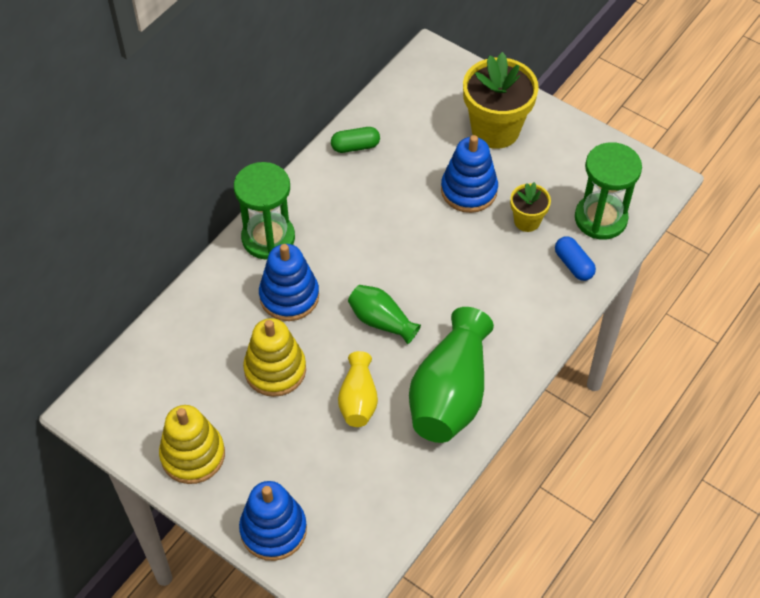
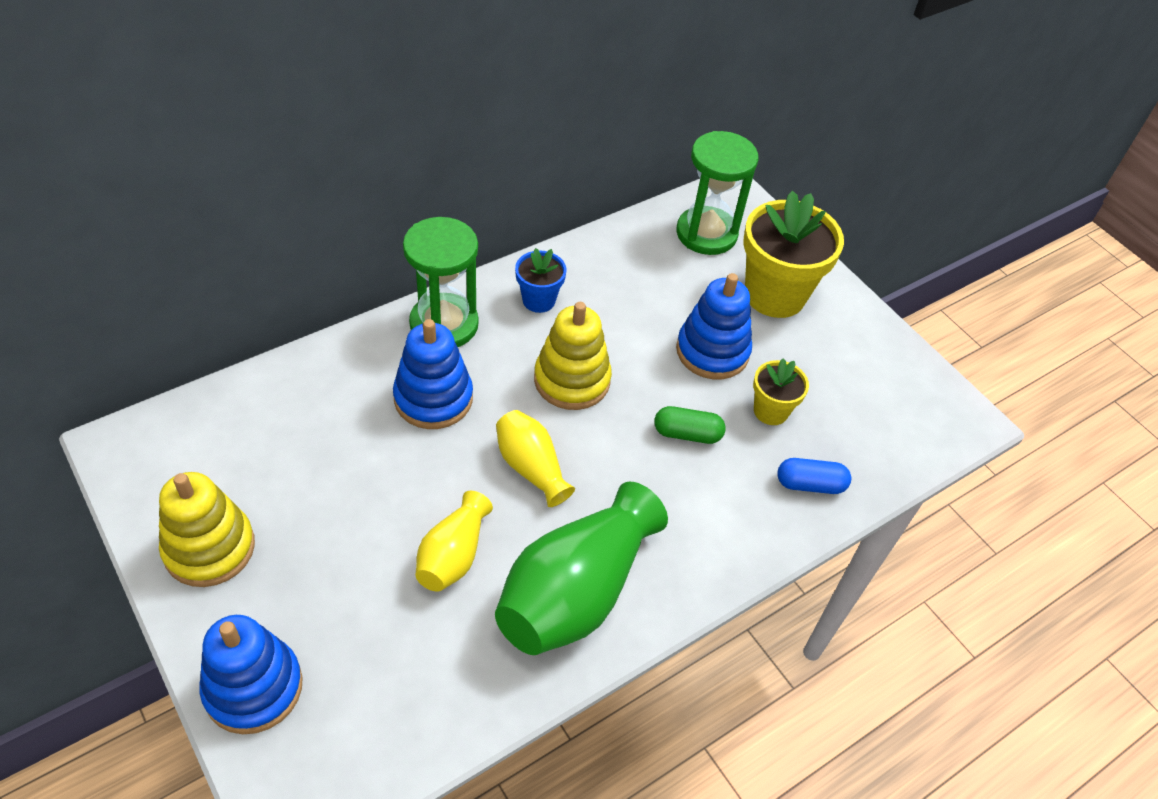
camera: 15 degrees right, 5 degrees down
(275, 370) = (369, 479): yellow stacking toy -> yellow stacking toy (572, 380)
(327, 195) = (538, 300): none -> blue flower pot
(355, 146) = (597, 259): green capsule -> green capsule (687, 434)
(381, 321) = (531, 467): green vase -> yellow vase
(573, 265) = (810, 484): blue capsule -> blue capsule turned 75 degrees counterclockwise
(600, 218) = (868, 440): green hourglass -> green hourglass (706, 233)

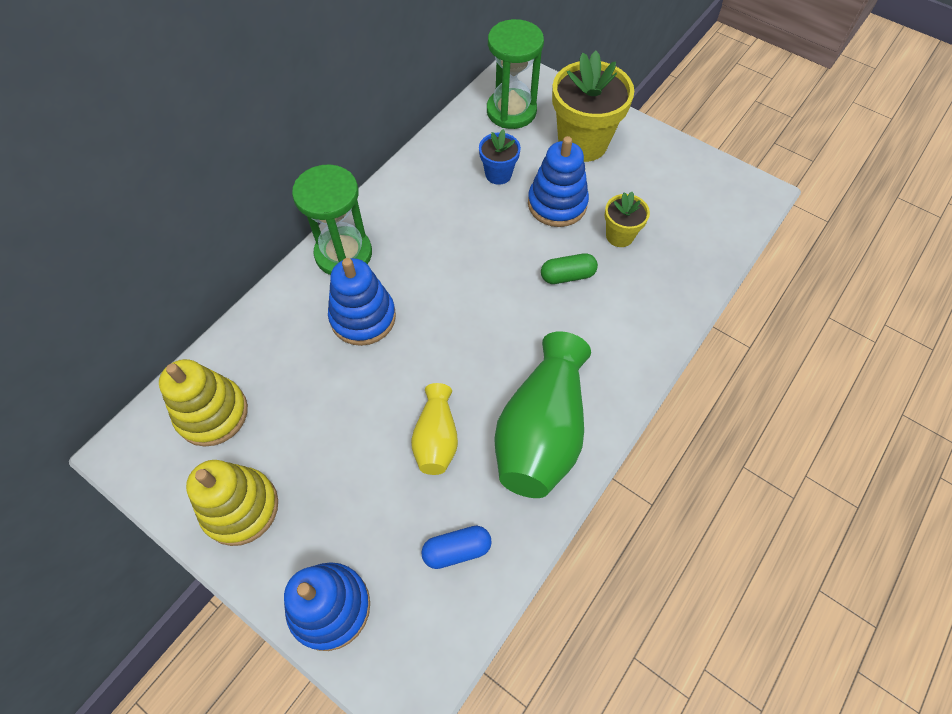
camera: 15 degrees left, 10 degrees up
(531, 467) = (463, 345): yellow vase -> none
(538, 300) = (408, 208): blue flower pot -> blue flower pot (498, 174)
(572, 380) = (463, 264): yellow stacking toy -> yellow stacking toy (212, 413)
(810, 484) = (672, 282): blue capsule -> blue capsule (457, 550)

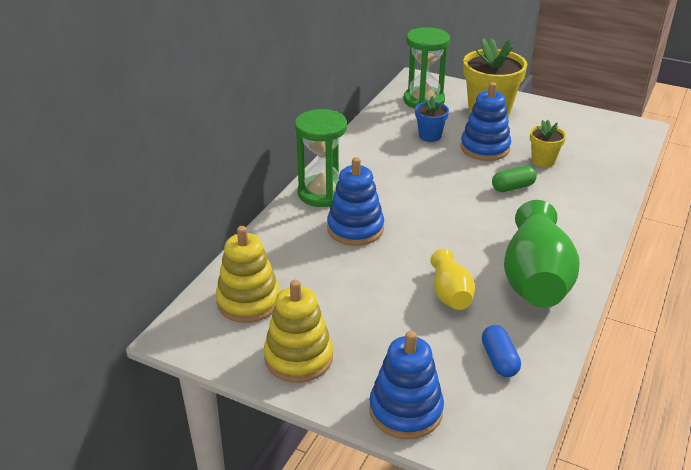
camera: 10 degrees left, 25 degrees down
(457, 550) = (499, 360): blue capsule -> blue capsule turned 75 degrees counterclockwise

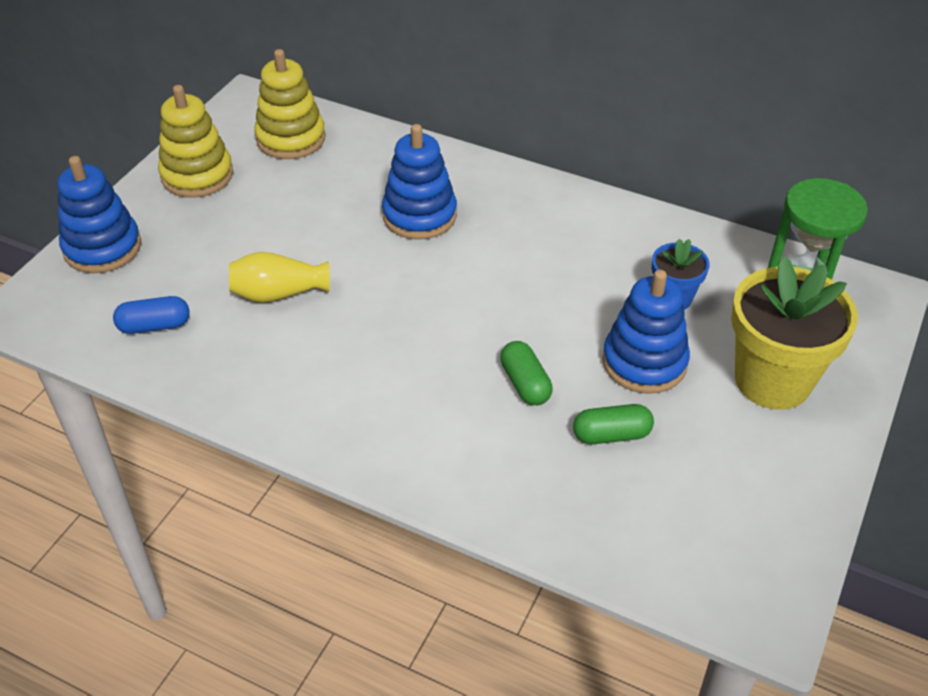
camera: 90 degrees right, 10 degrees up
(322, 193) = (501, 186): green hourglass -> none
(535, 279) = (295, 379): green vase -> none
(543, 161) = (611, 435): yellow flower pot -> green capsule

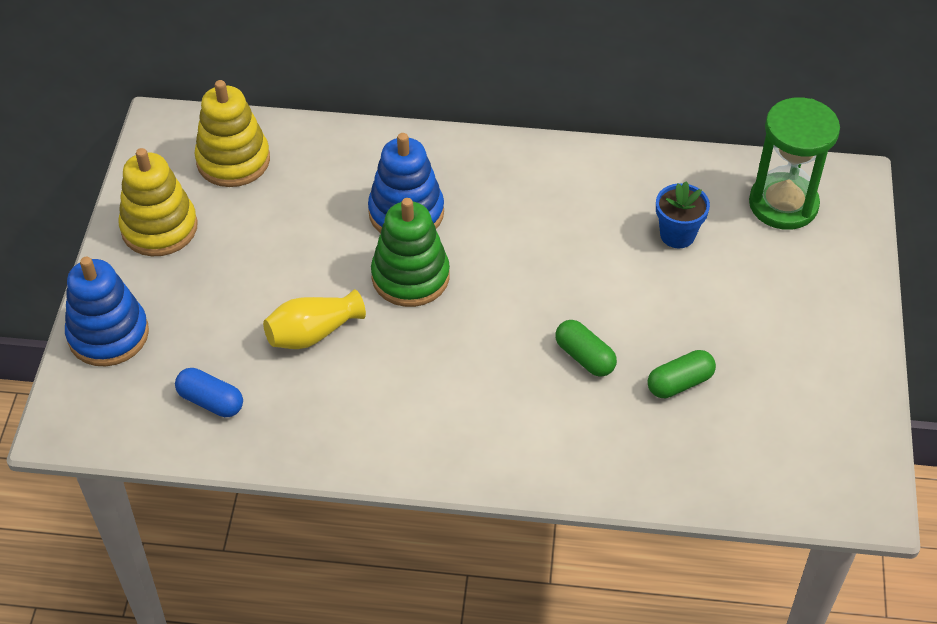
camera: 20 degrees left, 5 degrees up
(154, 326) = (211, 401): blue capsule -> blue capsule turned 60 degrees clockwise
(394, 269) = (410, 277): none -> green stacking toy
(644, 362) = (678, 306): blue stacking toy -> none
(772, 380) = (792, 291): yellow flower pot -> none

